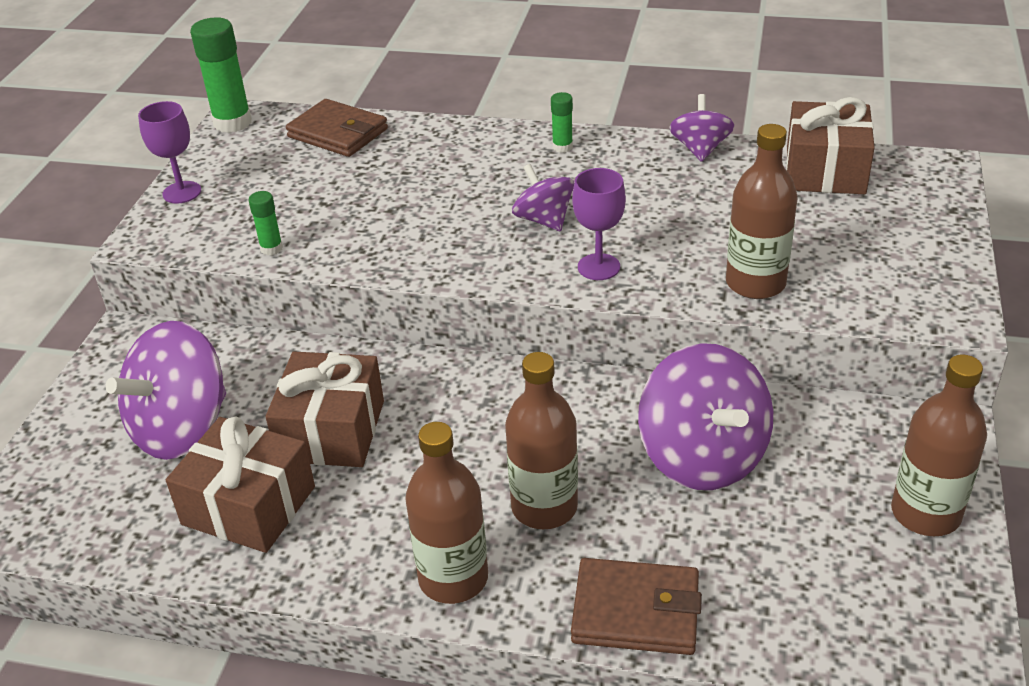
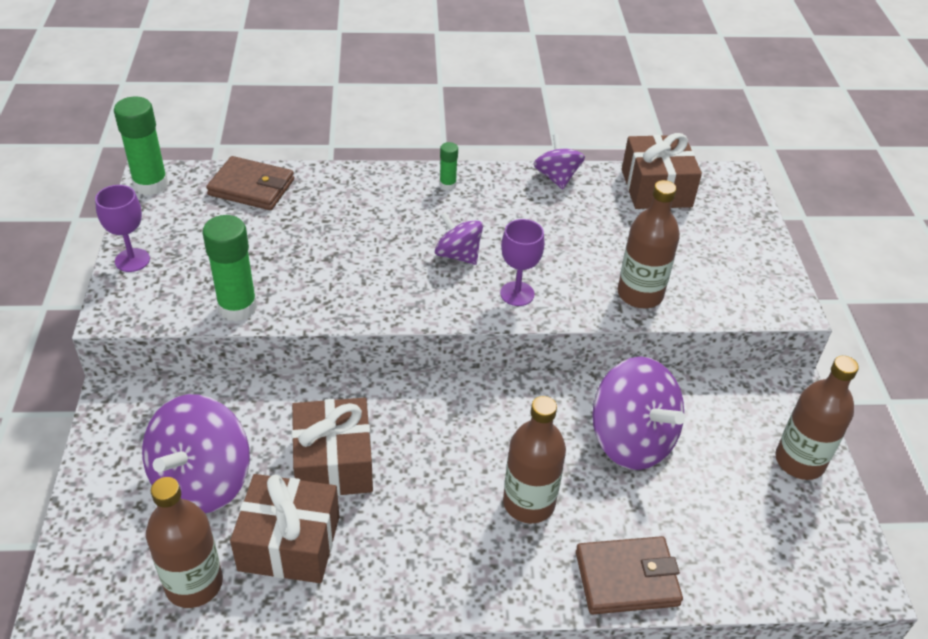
camera: 20 degrees left, 5 degrees up
(271, 248) = (237, 307): green glue stick -> green glue stick, size x1.96
(453, 578) = (480, 577): brown bottle -> brown bottle (194, 584)

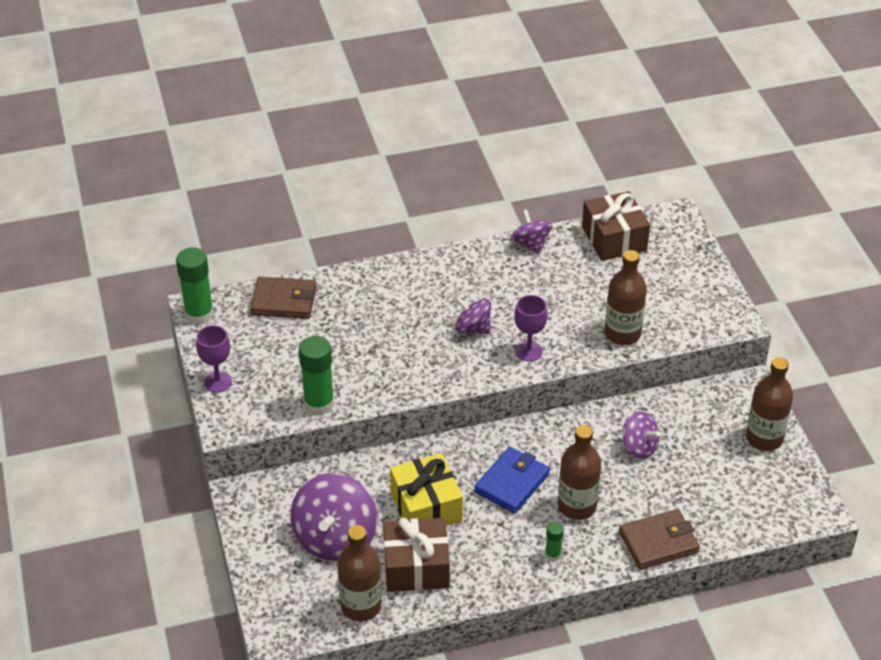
camera: 10 degrees left, 0 degrees up
(333, 463) = (426, 506): brown gift -> yellow gift
(447, 185) = (444, 268): green glue stick -> green glue stick (553, 554)
(453, 454) = (512, 483): none -> blue wallet
(631, 440) = (639, 447): purple spinning top -> purple spinning top, size x0.56

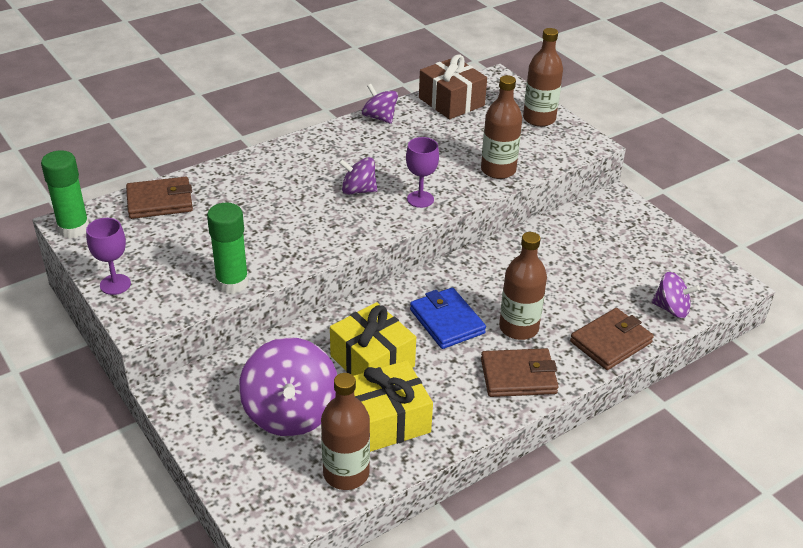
camera: 20 degrees left, 5 degrees down
(416, 566) = (387, 420): brown gift -> yellow gift
(512, 483) = (447, 321): blue wallet -> blue wallet turned 45 degrees counterclockwise
(553, 554) = (518, 376): green glue stick -> brown wallet
(639, 447) = (549, 266): purple spinning top -> purple spinning top (671, 309)
(764, 438) = (653, 236): brown bottle -> brown bottle (539, 119)

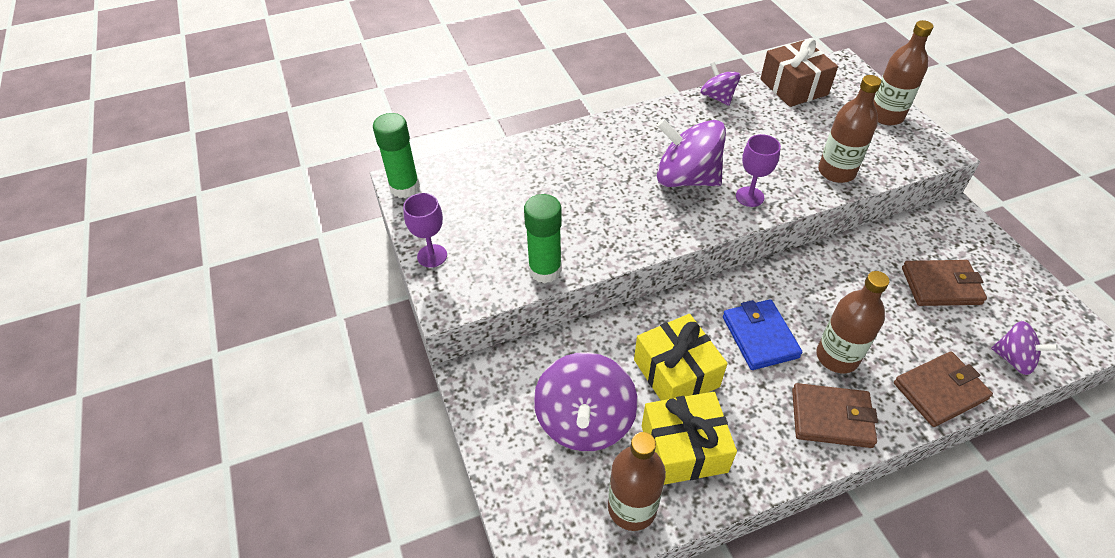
camera: 15 degrees right, 10 degrees up
(160, 201) = (489, 167): brown wallet -> brown wallet (941, 286)
(358, 190) = (686, 178): purple spinning top -> purple spinning top, size x1.78

